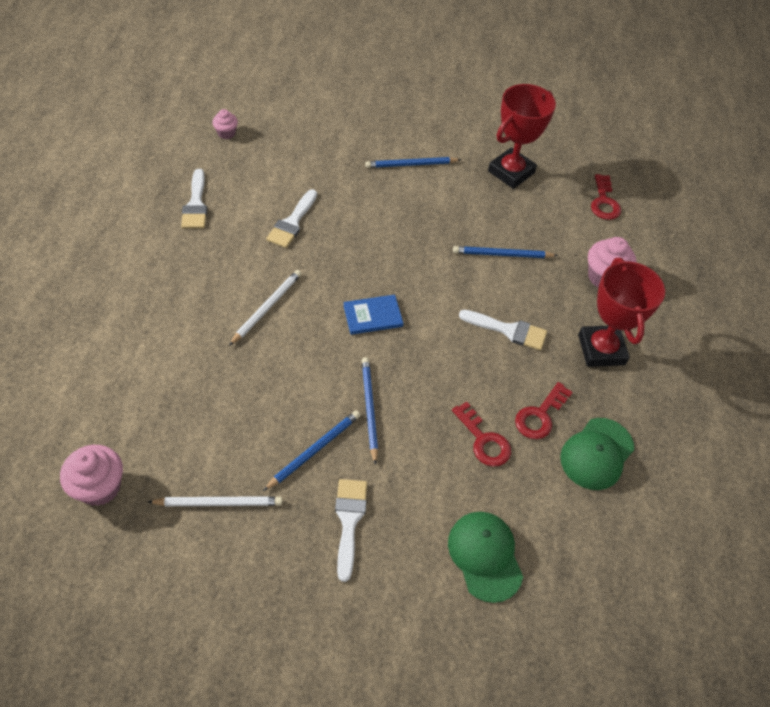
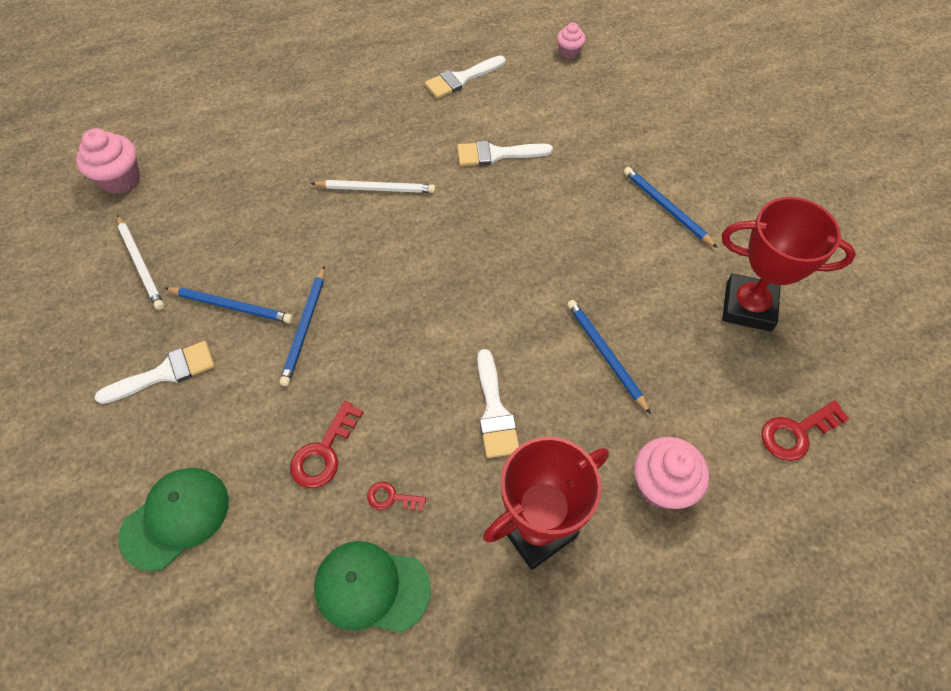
camera: 65 degrees right, 5 degrees up
(369, 409) = (305, 327): blue pencil -> blue pencil turned 135 degrees clockwise
(373, 316) = (425, 275): blue book -> none
(540, 415) = (391, 498): red key -> red key, size x0.59

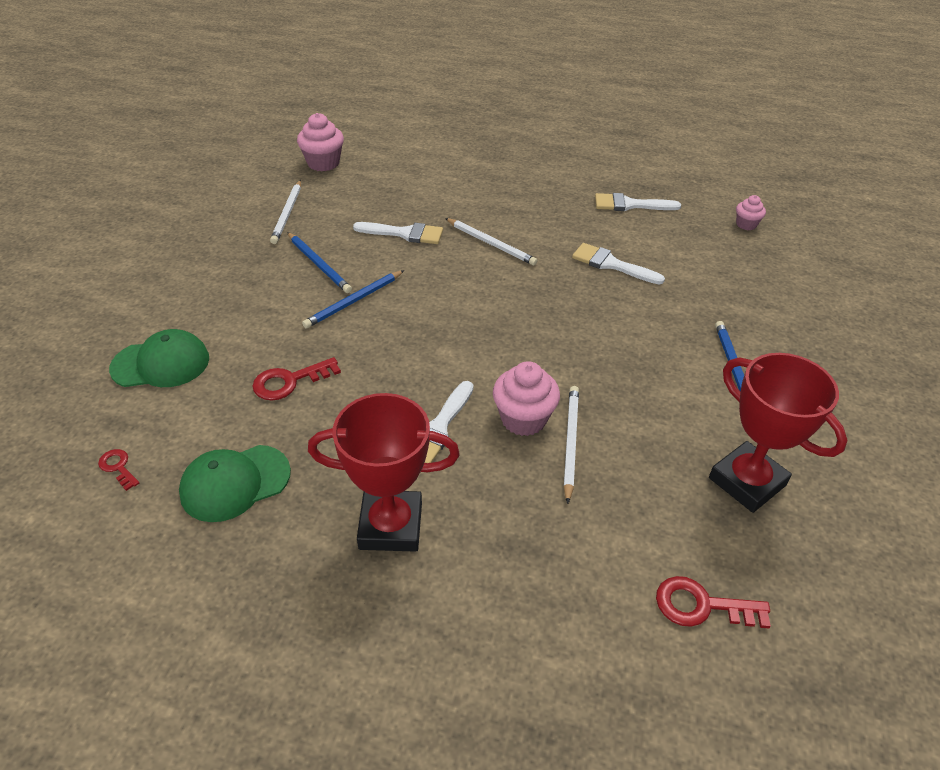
camera: 35 degrees right, 15 degrees down
(165, 373) = (239, 280): white brush -> white brush (404, 233)
(371, 587) = (235, 483): green cap -> green cap turned 75 degrees counterclockwise
(391, 498) = (305, 437): red key -> red key (118, 467)
(605, 355) = (570, 442): blue pencil -> white pencil
(661, 485) = (527, 562): pink cupcake -> pink cupcake (523, 419)

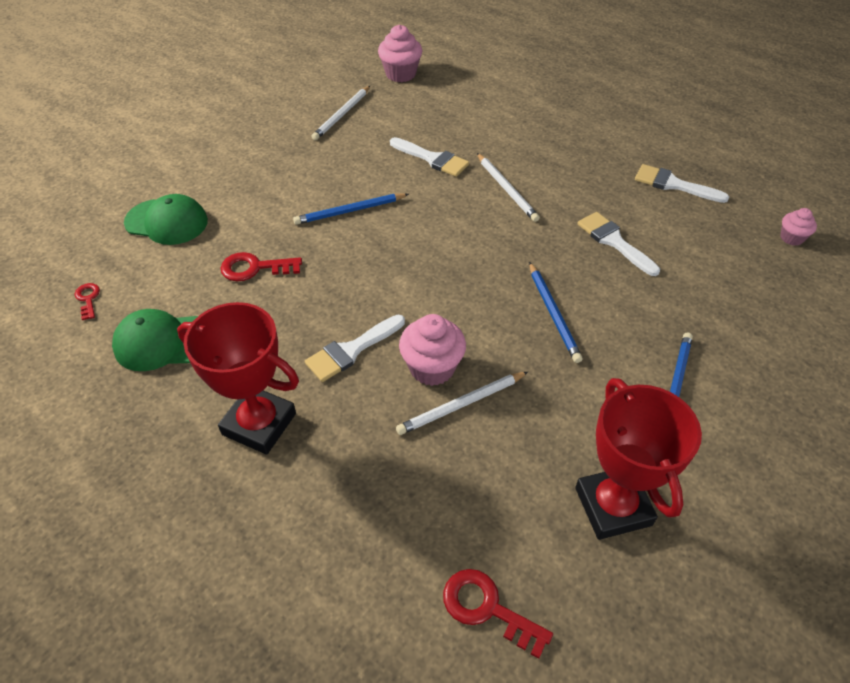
camera: 25 degrees right, 5 degrees up
(319, 264) = (340, 169): blue pencil -> blue pencil (553, 314)
(570, 442) = (461, 405): white pencil -> white pencil turned 150 degrees counterclockwise

